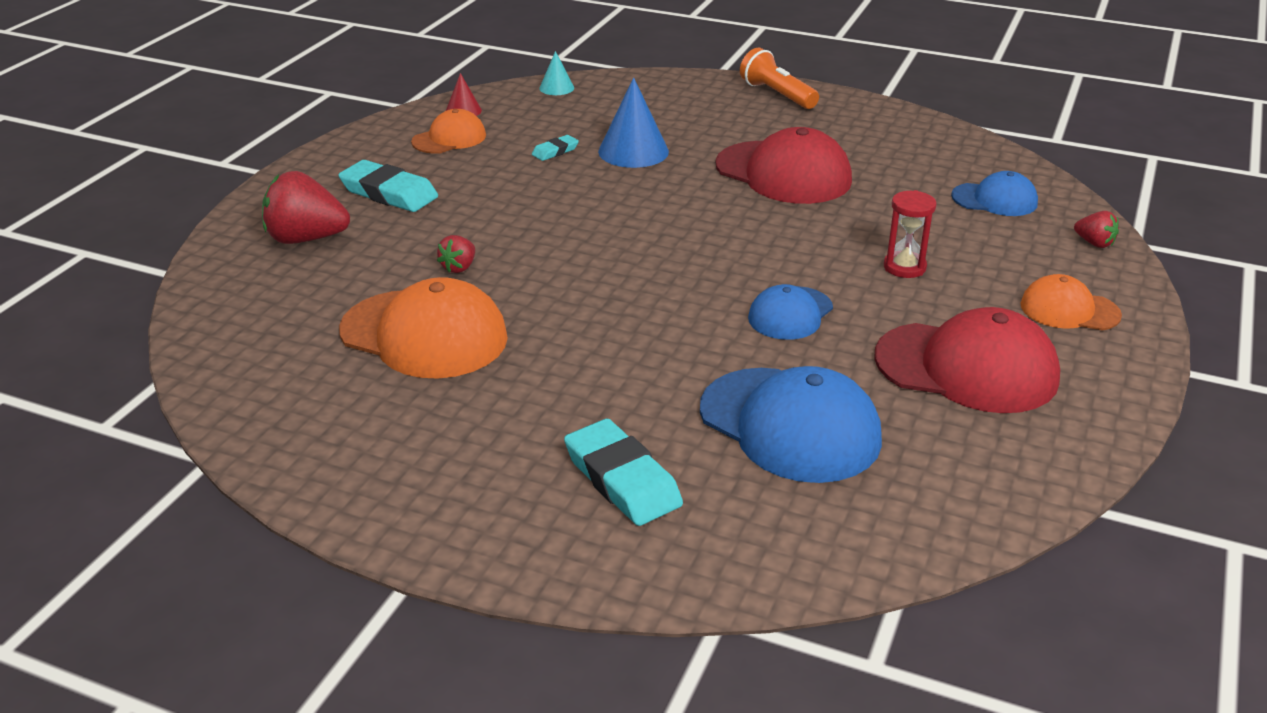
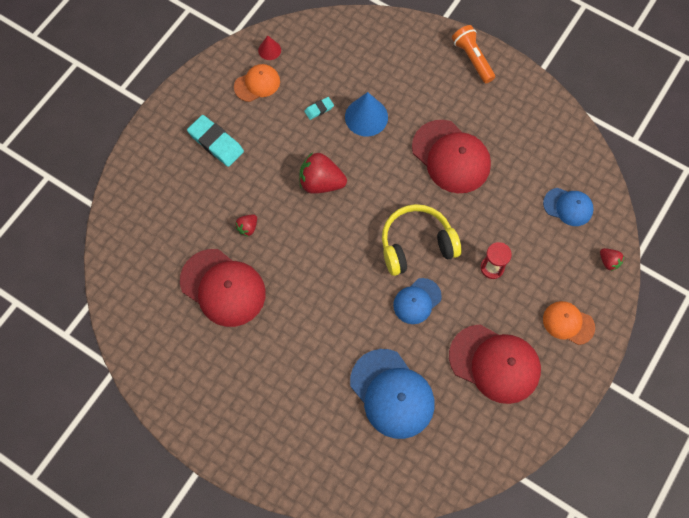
camera: 10 degrees right, 35 degrees up
(306, 239) = (167, 185): red strawberry -> red strawberry (321, 182)
(424, 334) = (223, 287): orange cap -> red cap
(556, 88) = (332, 28): turquoise cone -> none
(622, 479) = (303, 420): turquoise eraser -> none
(764, 257) = (416, 245): none -> yellow headphones

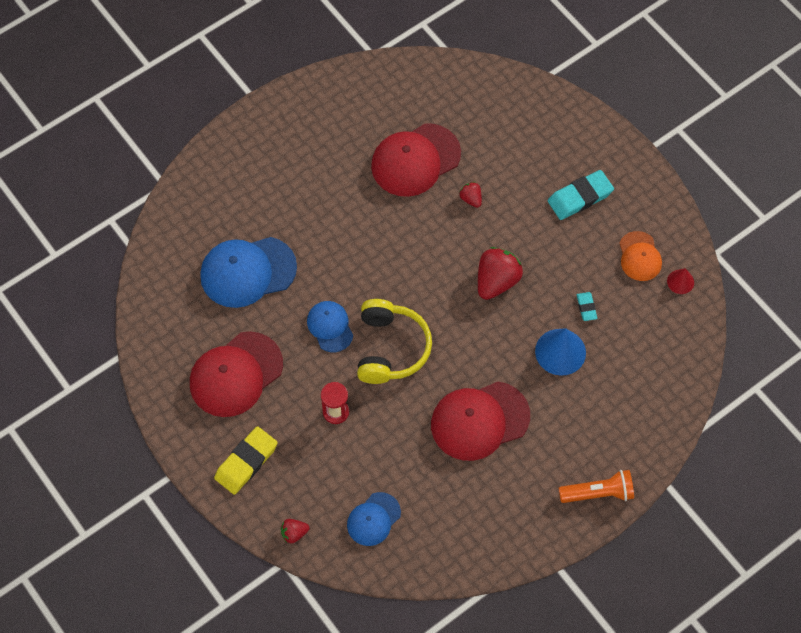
camera: 110 degrees right, 5 degrees down
(568, 323) = (246, 462): orange cap -> yellow eraser

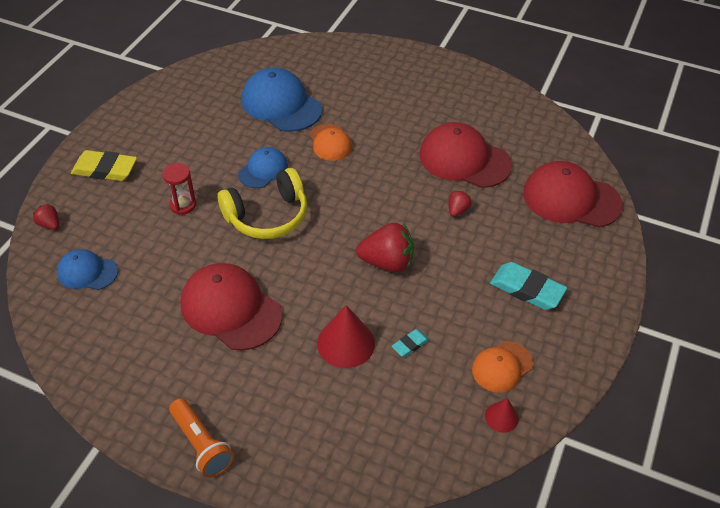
camera: 60 degrees right, 15 degrees down
(236, 374) = (183, 133): red cap -> red cap (571, 199)
(327, 255) = (330, 142): none -> orange cap
(560, 352) = (346, 343): blue cone -> red cone

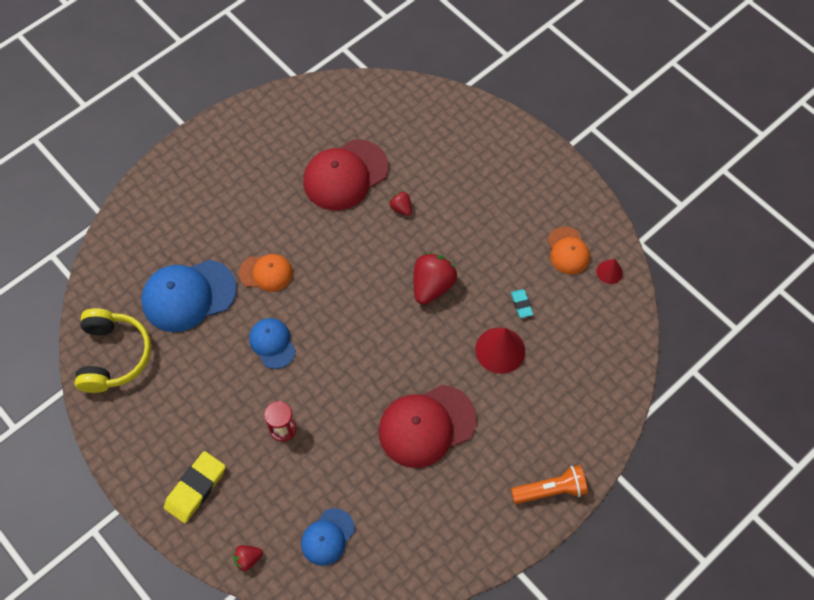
camera: 65 degrees left, 15 degrees up
(267, 216) = (333, 360): yellow headphones -> yellow headphones (114, 356)
(527, 289) = (505, 198): turquoise eraser -> none
(571, 199) = (429, 120): red cap -> none

